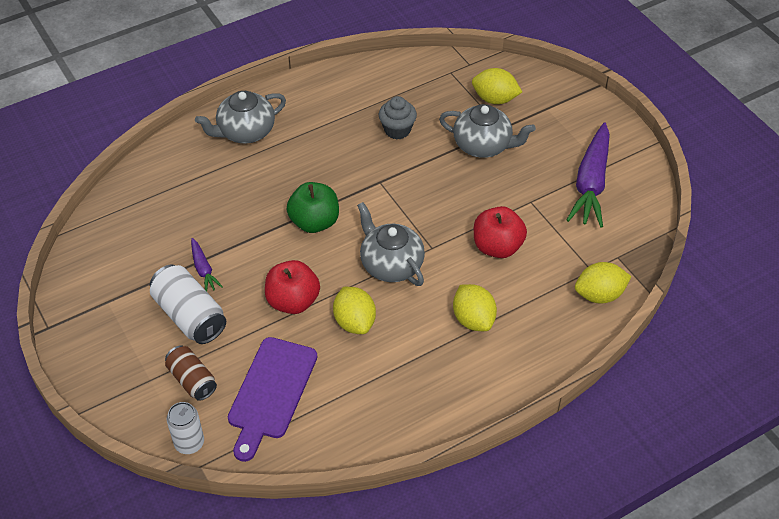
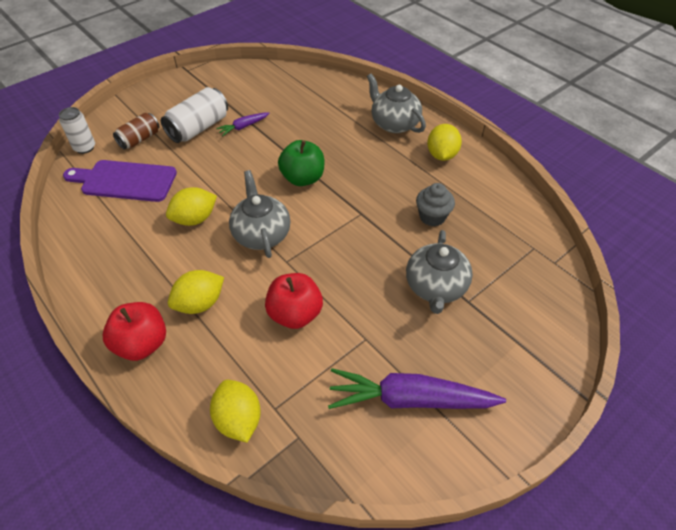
camera: 80 degrees right, 0 degrees up
(293, 301) = (215, 179): red apple -> red apple (142, 344)
(391, 264) = (261, 234): grey teapot -> grey teapot turned 60 degrees counterclockwise
(495, 99) = (510, 290): yellow lemon -> yellow lemon (441, 155)

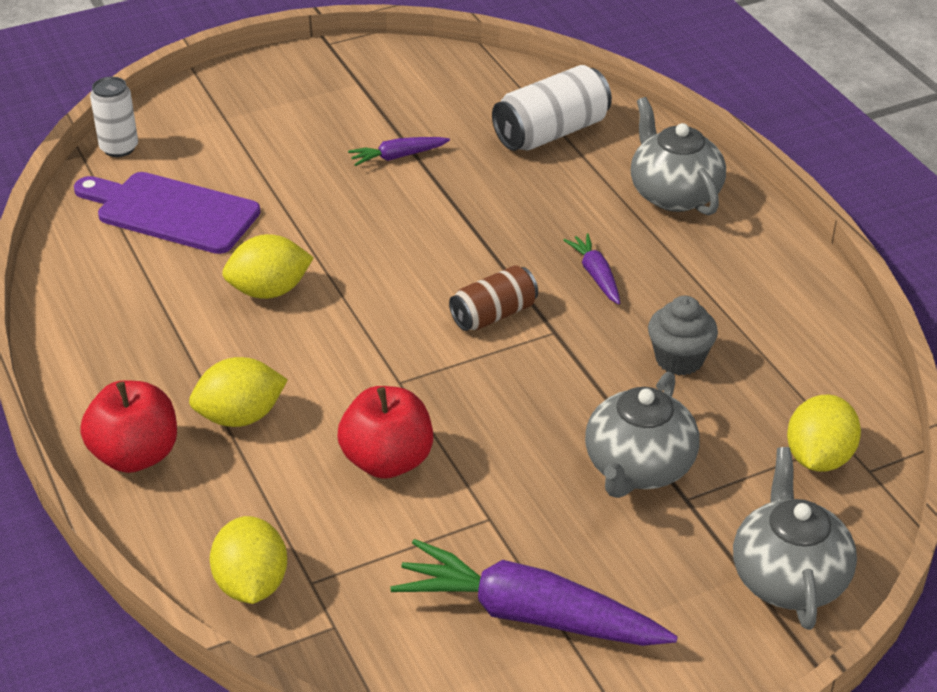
camera: 15 degrees right, 10 degrees down
(139, 139) = (213, 149): brown can -> brown can (494, 314)
(198, 128) = (319, 146): white can -> white can (551, 132)
(261, 234) = (372, 334): grey teapot -> grey teapot (788, 578)
(303, 178) = (473, 258): green apple -> none
(371, 176) = (596, 275): none -> purple carrot
(441, 155) = (740, 262): yellow lemon -> yellow lemon (818, 458)

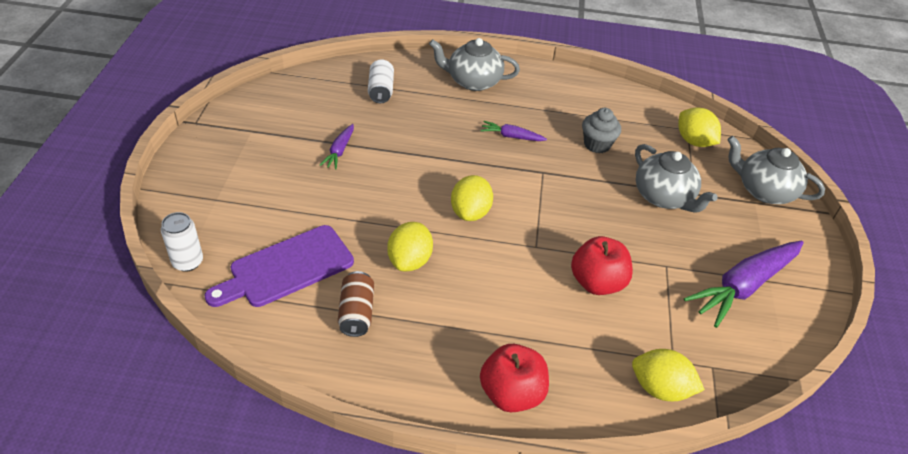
camera: 60 degrees left, 5 degrees up
(240, 417) = (513, 327): yellow lemon -> yellow lemon (470, 212)
(494, 314) = (511, 185): brown can -> brown can (356, 313)
(551, 132) = (381, 90): white can -> white can, size x0.65

